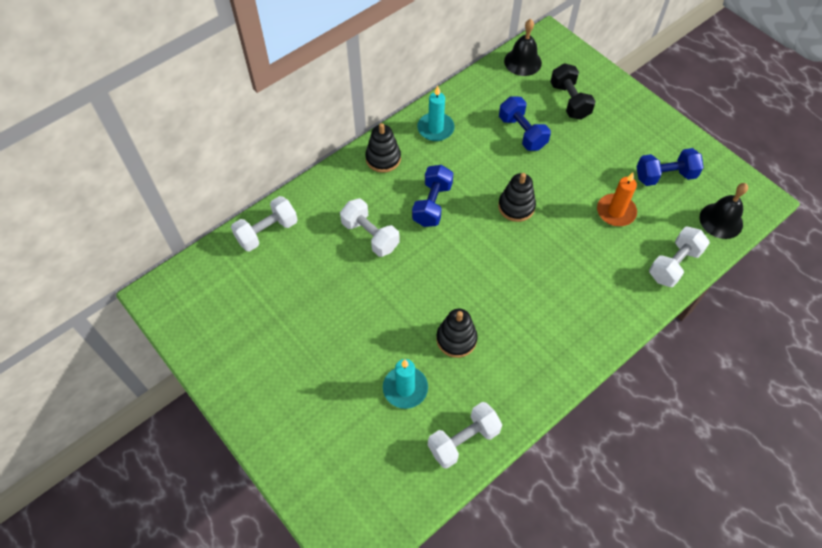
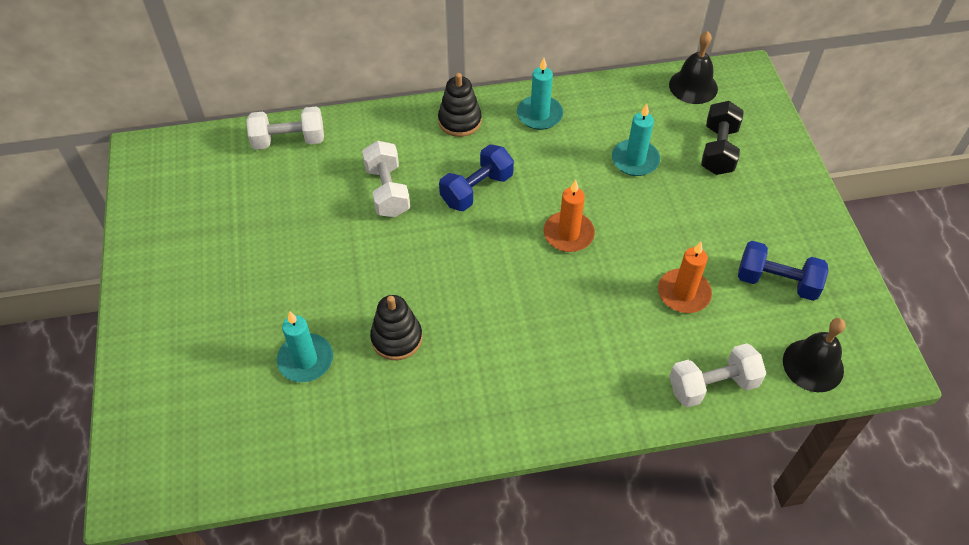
camera: 30 degrees right, 5 degrees down
(463, 440) = (324, 445): white dumbbell -> none
(516, 206) = (568, 234): black stacking toy -> orange candle
(522, 133) = (635, 160): blue dumbbell -> turquoise candle

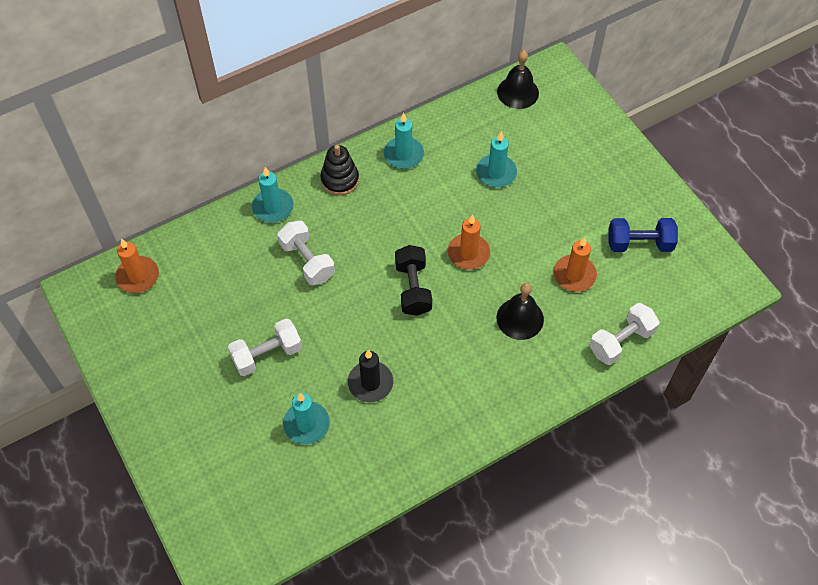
camera: 20 degrees left, 5 degrees up
(207, 156) = (138, 276): none -> orange candle
(289, 140) = (202, 241): white dumbbell -> white dumbbell (267, 354)
(377, 128) = (273, 207): none -> turquoise candle
(396, 338) = (370, 383): black stacking toy -> black candle
(477, 190) = (380, 237): blue dumbbell -> none
(718, 150) = (557, 144): black dumbbell -> black dumbbell (413, 288)
(813, 365) = (686, 302): black bell -> black bell (520, 318)

